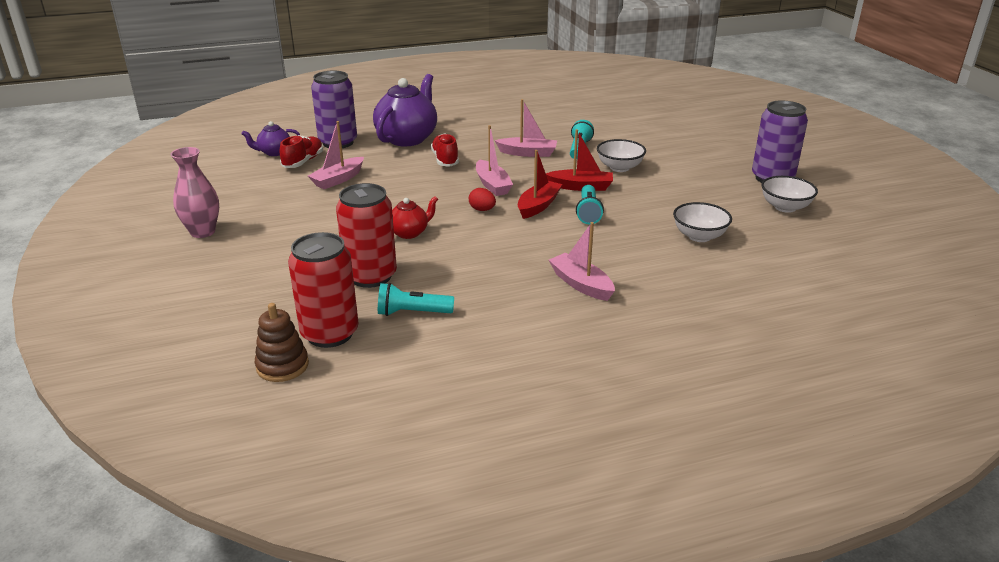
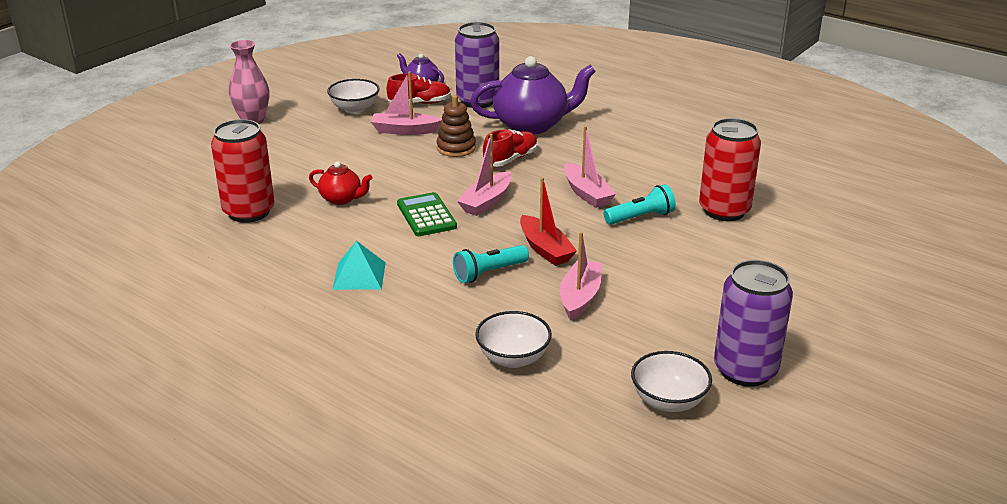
camera: 55 degrees right, 0 degrees up
(282, 366) = (89, 230): brown stacking toy -> brown stacking toy (456, 148)
(330, 333) = (146, 230): red can -> red can (724, 210)
(412, 313) = (206, 252): turquoise flashlight -> none
(482, 210) = (426, 215): red egg -> green calculator
(534, 258) = (359, 275): none -> turquoise pyramid
(538, 206) = (470, 241): red boat -> none
(581, 284) = (331, 317): pink boat -> pink boat (580, 297)
(619, 168) = (625, 256): white bowl -> white bowl (355, 109)

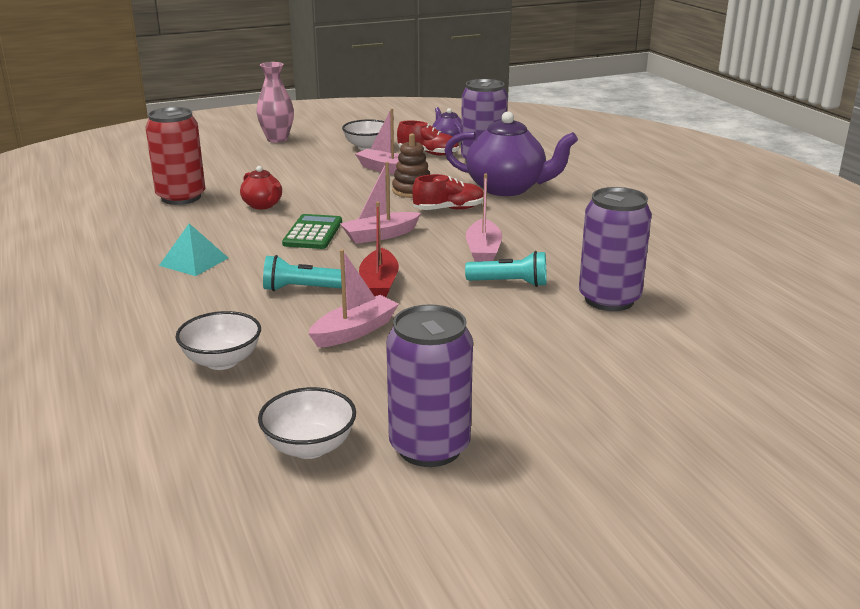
camera: 30 degrees right, 5 degrees down
(724, 210) = (609, 299): red can -> purple can

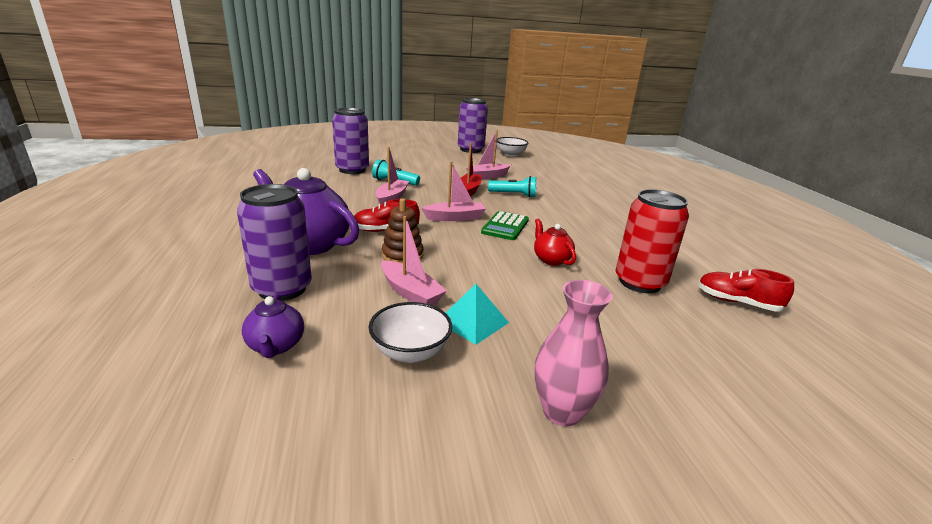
camera: 170 degrees left, 0 degrees up
(194, 261) = (587, 218): turquoise pyramid -> turquoise pyramid (472, 322)
(222, 361) = (548, 175): white bowl -> none
(428, 153) = (334, 318): red shoe -> red shoe (737, 302)

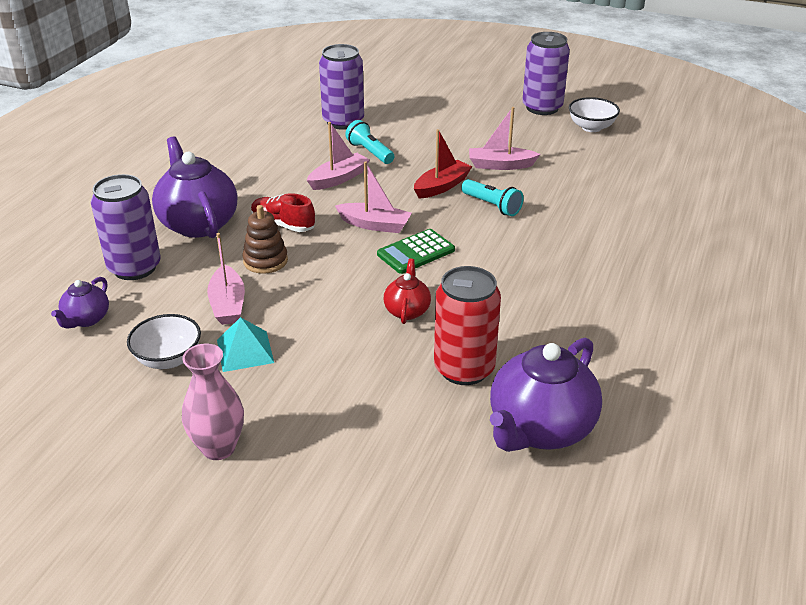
camera: 35 degrees right, 10 degrees up
(737, 302) = (540, 429): red shoe -> purple teapot

